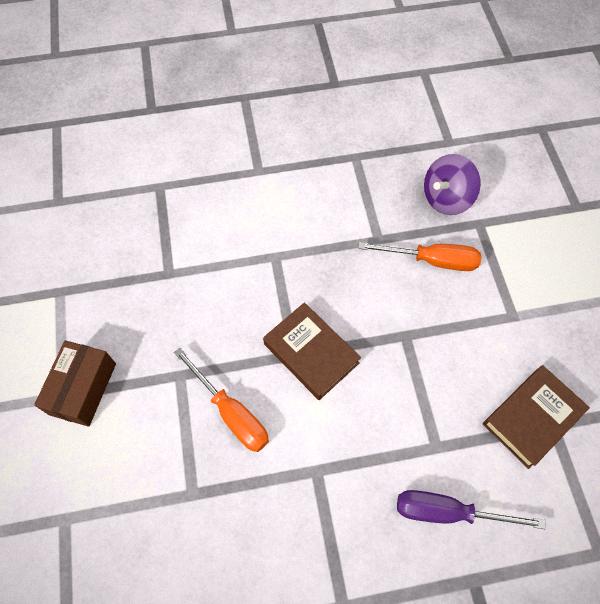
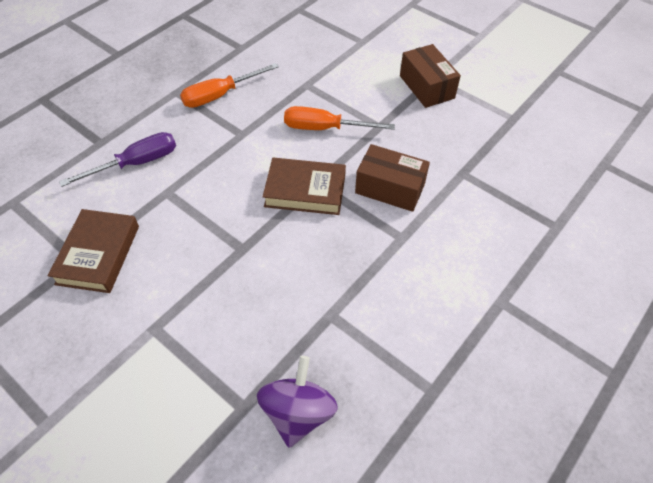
camera: 140 degrees right, 10 degrees down
(240, 303) = (390, 188): none -> brown box
(432, 260) = (264, 329): orange screwdriver -> orange screwdriver (220, 95)

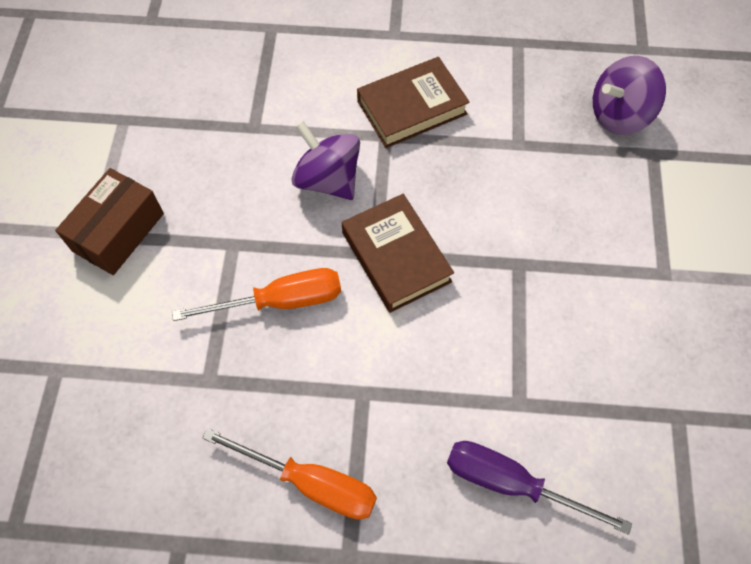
camera: 125 degrees left, 10 degrees up
(98, 254) = (653, 400): brown book -> brown book (412, 108)
(324, 128) = (280, 301): orange screwdriver -> orange screwdriver turned 75 degrees counterclockwise
(390, 188) = (328, 179): brown box -> purple spinning top

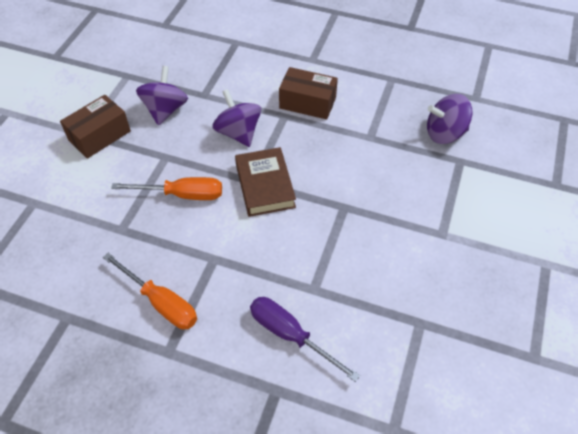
camera: 15 degrees right, 10 degrees down
(204, 166) = (165, 110): none -> purple spinning top
(412, 108) = (307, 103): brown book -> brown box

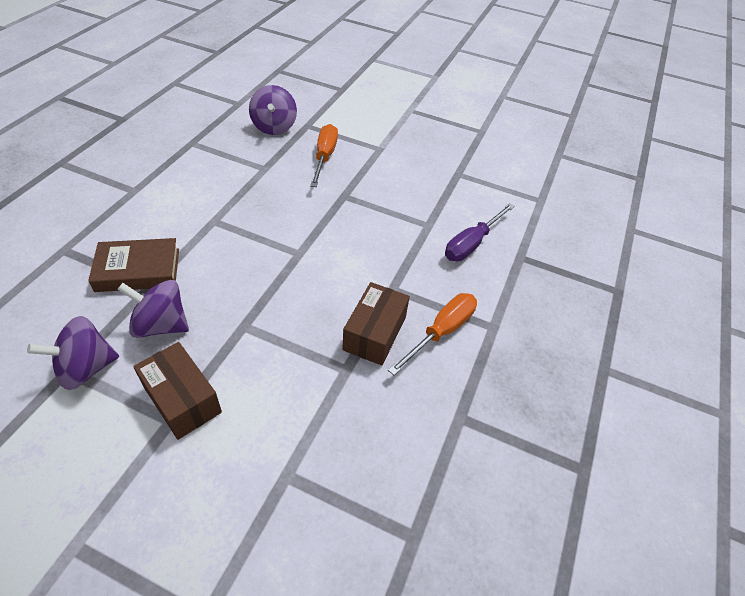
camera: 90 degrees left, 5 degrees down
(182, 195) = (306, 311): orange screwdriver -> orange screwdriver (324, 157)
(238, 133) = (226, 259): purple spinning top -> purple spinning top (86, 368)
(265, 185) = (307, 244): brown book -> brown book (138, 270)
(307, 103) = (201, 202): brown box -> brown box (374, 333)

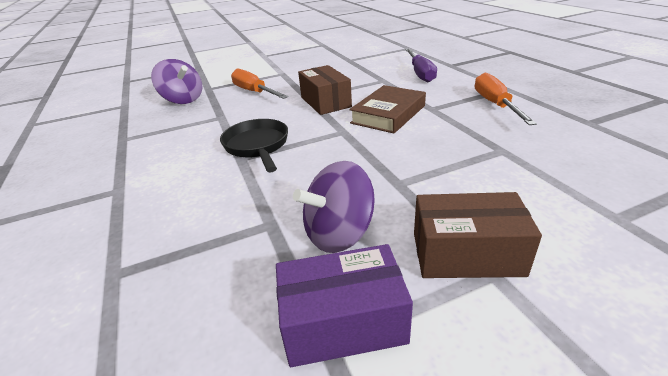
camera: 40 degrees left, 15 degrees down
(86, 368) = (343, 322): purple spinning top -> purple box
(138, 270) = (236, 224): brown book -> brown book (388, 114)
(236, 219) = (257, 146): none -> black pan
(374, 333) = (472, 127): brown box -> brown box (325, 102)

